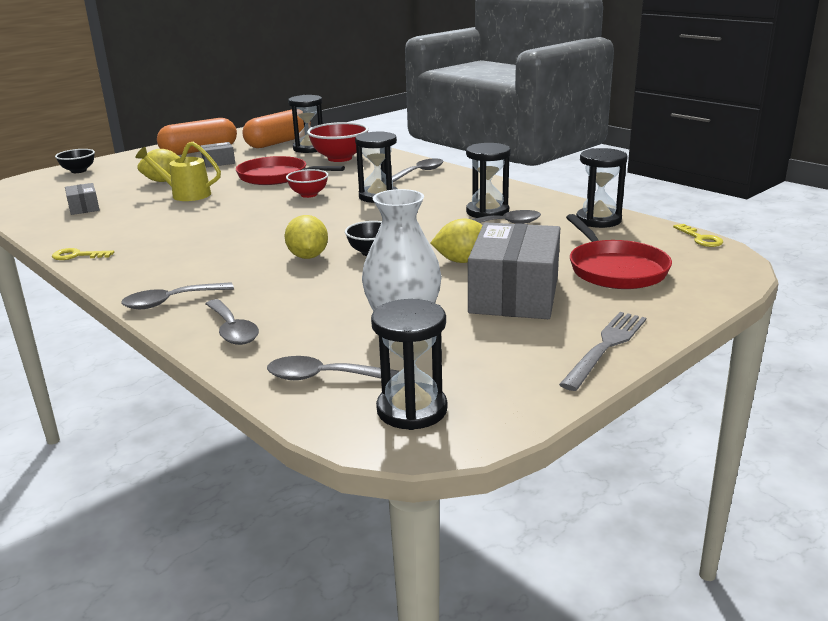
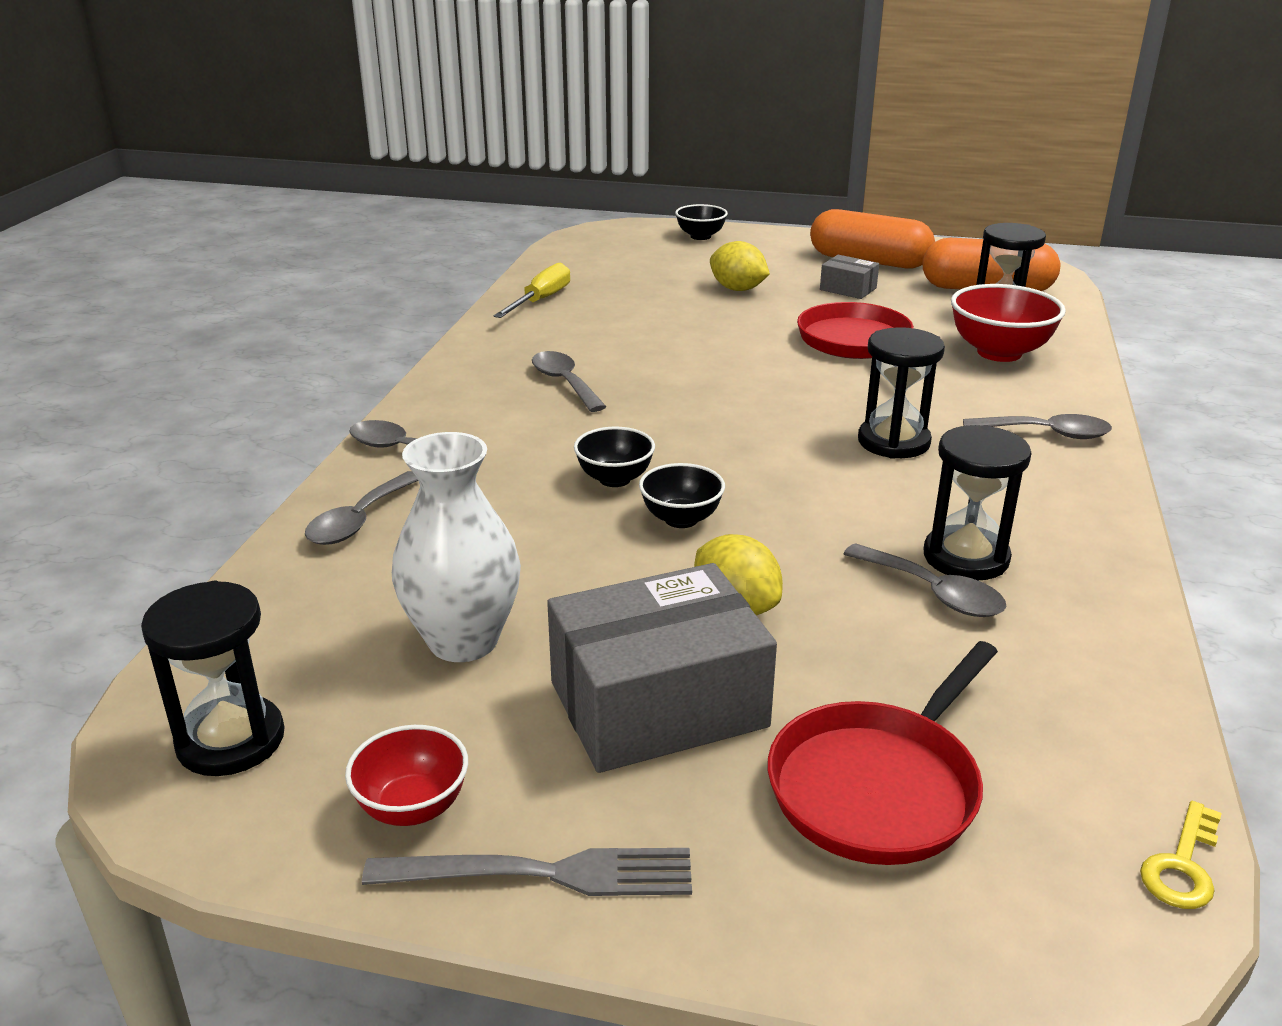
camera: 55 degrees right, 5 degrees up
(60, 224) = (541, 300): none -> yellow screwdriver
(77, 255) = (471, 347): yellow key -> none
(84, 208) = (600, 289): grey box -> none
(185, 194) = (713, 319): yellow watering can -> none
(308, 256) = (614, 479): yellow lemon -> black bowl
(309, 194) = (825, 390): red bowl -> red bowl (413, 807)
(322, 377) = (278, 634): grey spoon -> grey spoon (564, 382)
(598, 220) = (1096, 691): black hourglass -> none

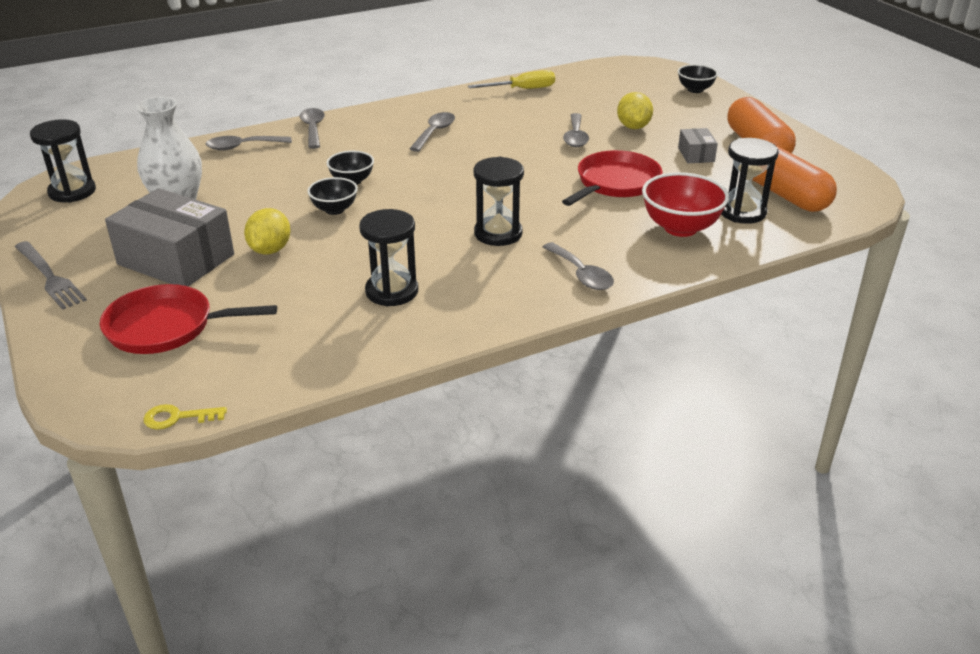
camera: 50 degrees right, 5 degrees up
(413, 807) = (65, 239): red bowl -> none
(934, 593) = (344, 293): grey spoon -> grey spoon (575, 137)

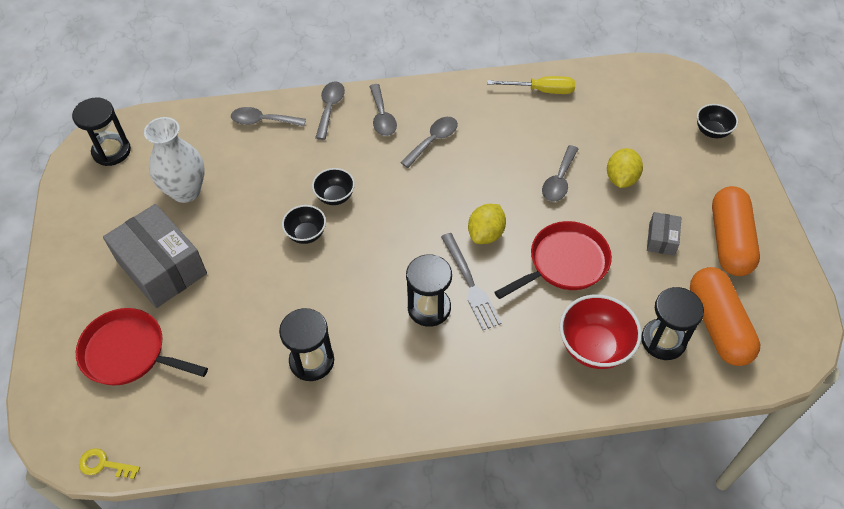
camera: 20 degrees right, 20 degrees up
(49, 277) = (64, 262): grey fork -> grey fork (470, 284)
(270, 250) = (237, 275): yellow lemon -> yellow lemon (486, 234)
(581, 274) = (476, 387): grey spoon -> grey spoon (382, 117)

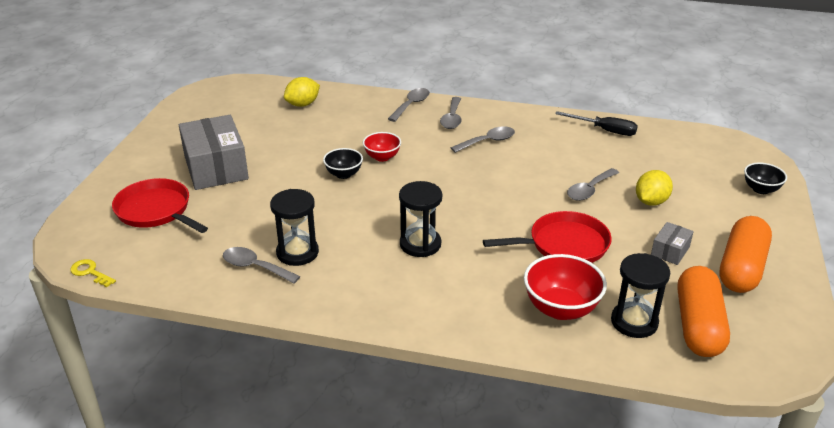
camera: 20 degrees right, 20 degrees down
(111, 151) = (224, 95): black hourglass -> none
(186, 191) = (264, 128): white vase -> none
(262, 121) = (351, 101): grey spoon -> grey spoon (255, 267)
(335, 196) = (382, 157): black bowl -> red bowl
(470, 284) = (467, 238): grey fork -> none
(486, 234) = (500, 209): yellow lemon -> yellow lemon (303, 104)
(541, 90) = (605, 130): yellow screwdriver -> black screwdriver

